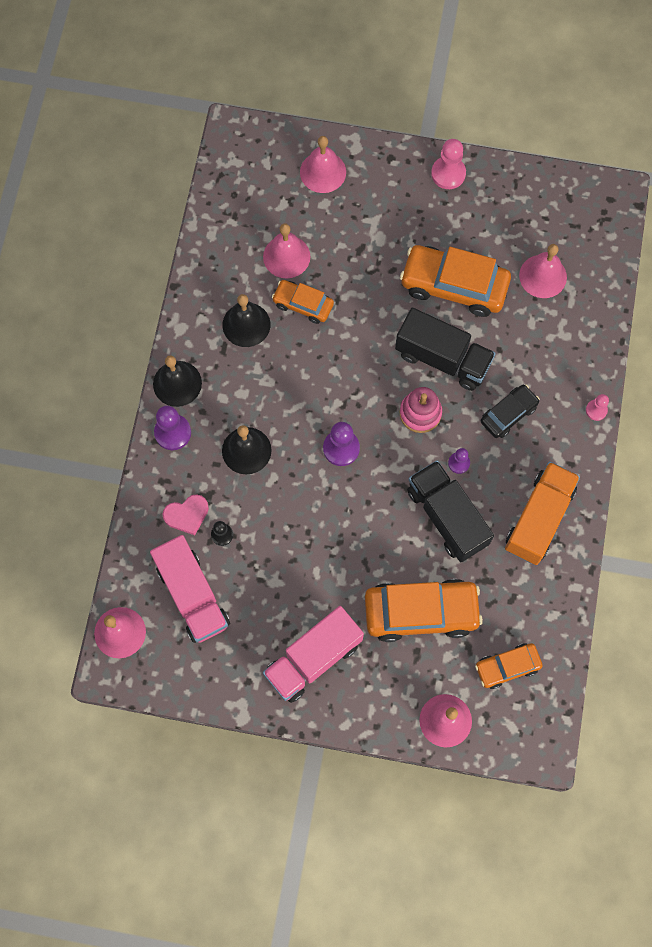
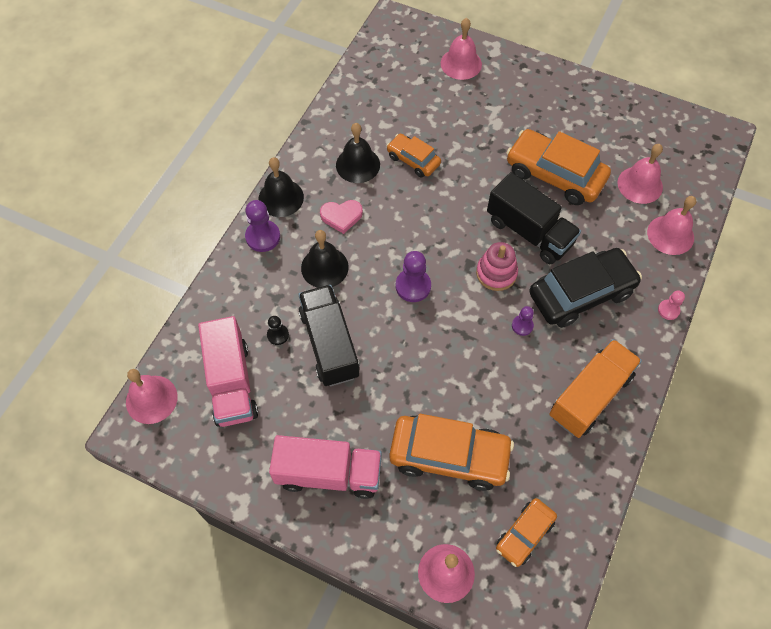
camera: 15 degrees right, 10 degrees down
(187, 515) = (251, 309): pink heart -> pink heart (341, 216)
(286, 256) = (410, 120): pink bell -> pink bell (670, 235)
(313, 659) = (328, 473): pink truck -> pink truck turned 150 degrees counterclockwise
(447, 517) = (498, 372): black truck -> black truck (329, 344)
(448, 173) = (571, 87): pink pawn -> none
(507, 667) = (524, 534): orange car -> orange car turned 45 degrees counterclockwise
(508, 414) = (581, 293): black car -> black car, size x1.79

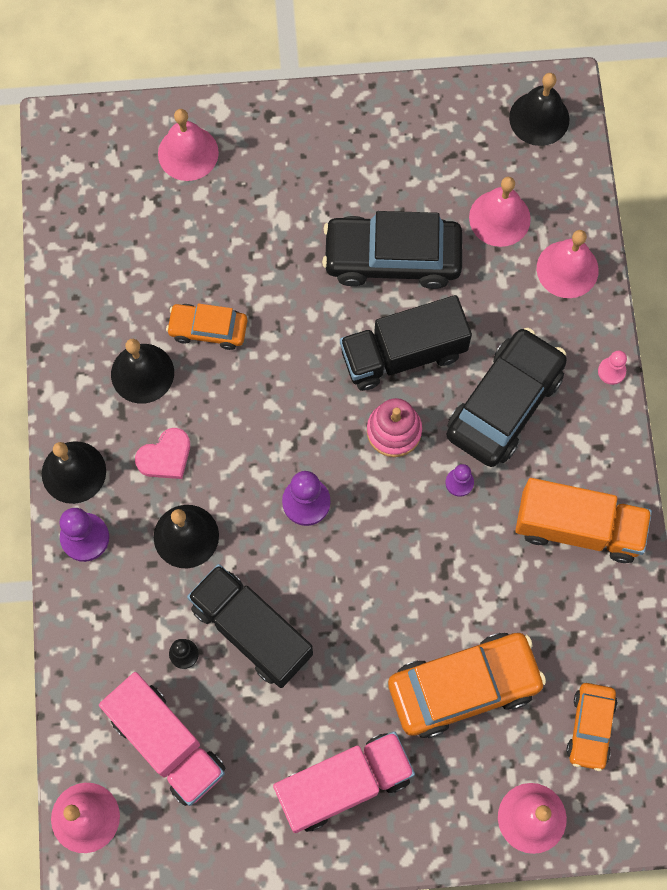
camera: 30 degrees left, 10 degrees up
(529, 232) = (403, 354): black truck -> black truck turned 150 degrees clockwise
(554, 175) = (392, 258): orange car -> black car
(590, 396) = (578, 527): orange truck -> orange truck turned 90 degrees clockwise
(698, 141) = (539, 118): none -> black bell

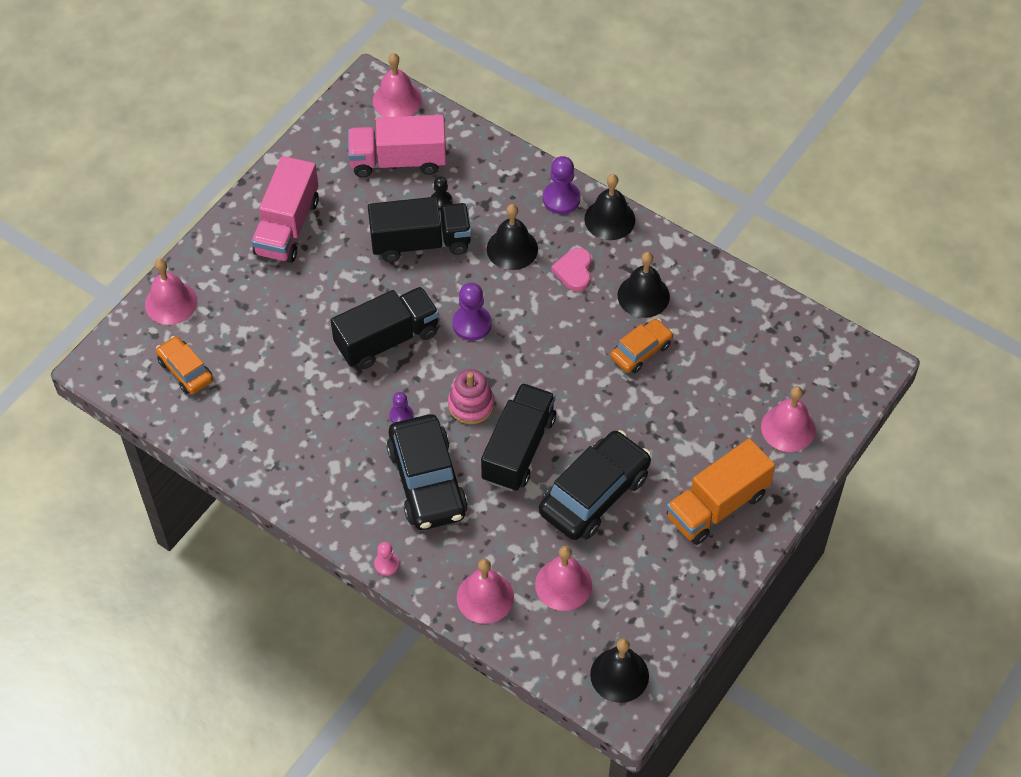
camera: 130 degrees right, 15 degrees down
(390, 566) = (387, 339): none -> black truck
(464, 686) = (277, 324): orange car -> none
(578, 527) = (306, 459): orange truck -> orange truck (717, 505)

